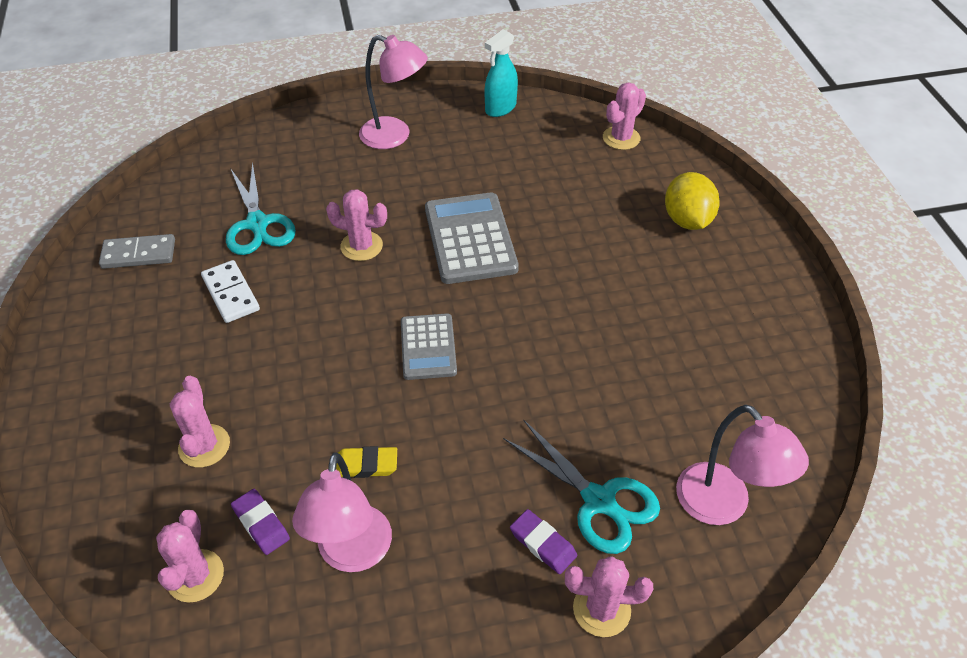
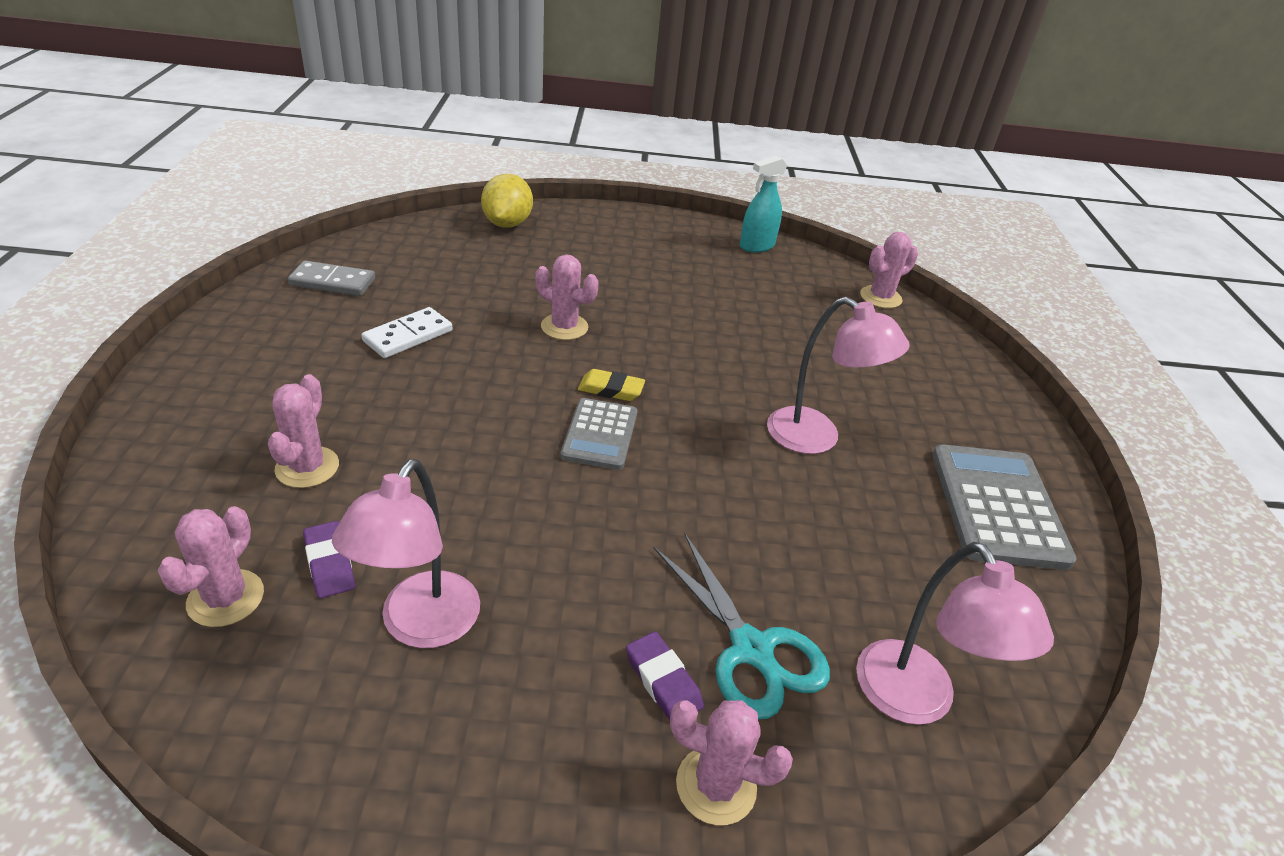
camera: 10 degrees right, 10 degrees down
(231, 293) = (408, 336): white domino -> white domino turned 60 degrees clockwise
(257, 224) = (465, 284): turquoise scissors -> none
(366, 465) = (479, 534): yellow eraser -> yellow eraser (611, 389)
(395, 136) = (637, 245): pink lamp -> pink lamp (817, 438)
(470, 239) = (685, 347): grey calculator -> grey calculator (998, 506)
(687, 220) = (938, 385): yellow lemon -> yellow lemon (507, 224)

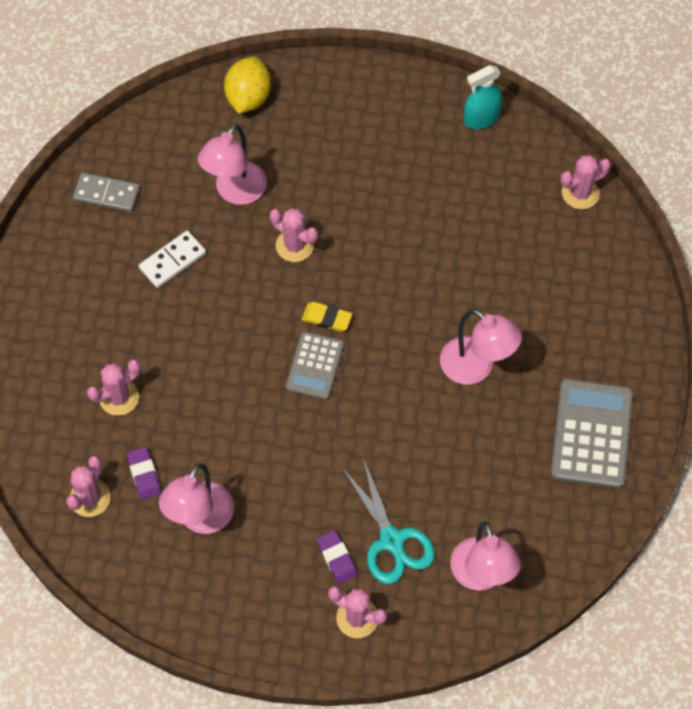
camera: 10 degrees right, 25 degrees up
(307, 467) = (119, 397): pink cactus -> pink cactus turned 45 degrees clockwise
(491, 285) = (235, 192): none -> pink lamp

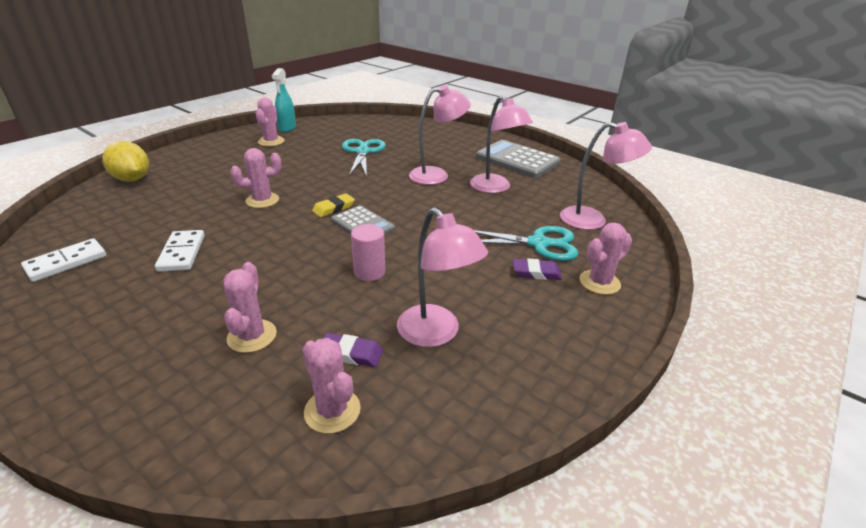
camera: 60 degrees left, 30 degrees down
(107, 194) = (66, 262): grey domino -> white domino
(235, 192) = (184, 207): pink lamp -> pink lamp (495, 188)
(245, 422) = (369, 272): none -> pink cylinder
(477, 252) = (363, 152): none -> turquoise scissors
(580, 193) = (370, 122): pink cactus -> pink cactus (271, 141)

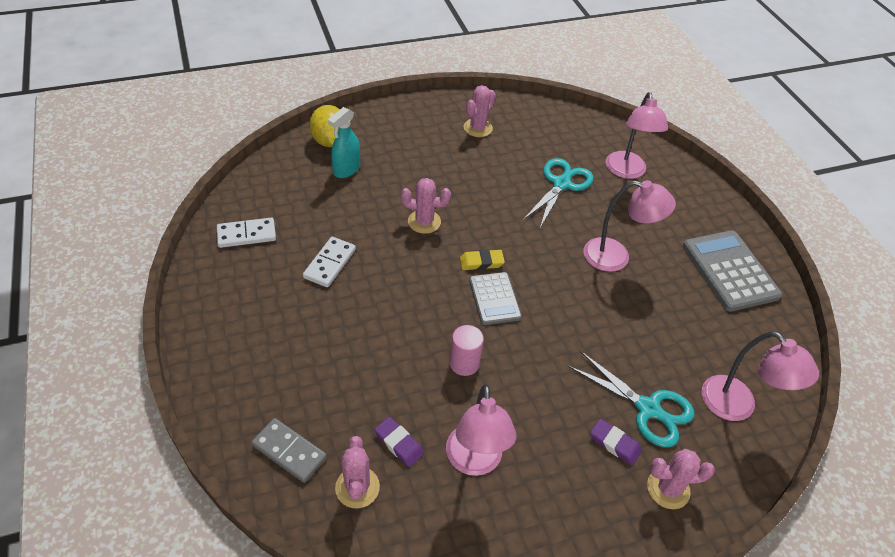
camera: 30 degrees right, 15 degrees up
(226, 417) = (289, 451): none -> grey domino
(252, 336) = (339, 386): pink cactus -> none
(287, 128) = (506, 109): turquoise spray bottle -> turquoise spray bottle (346, 169)
(495, 188) = (666, 306): pink lamp -> pink lamp (626, 171)

